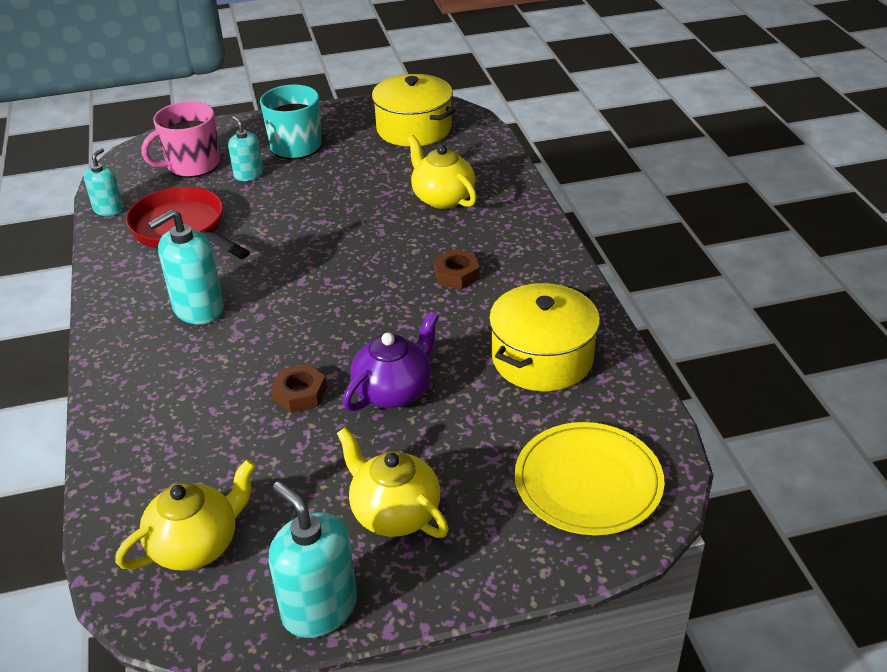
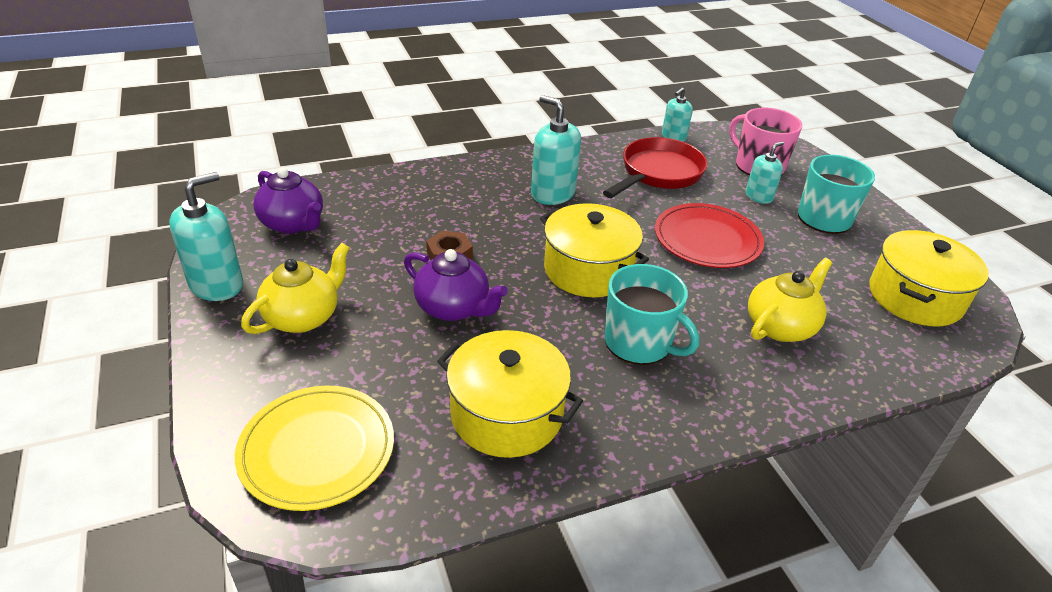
camera: 80 degrees right, 0 degrees up
(108, 209) = (673, 137): turquoise soap dispenser -> turquoise soap dispenser turned 120 degrees clockwise
(196, 545) = (293, 224): yellow teapot -> purple teapot
(312, 216) = (707, 239): none -> red plate
(346, 295) = (588, 270): none -> yellow pot
(456, 275) = (639, 343): brown nut -> turquoise mug

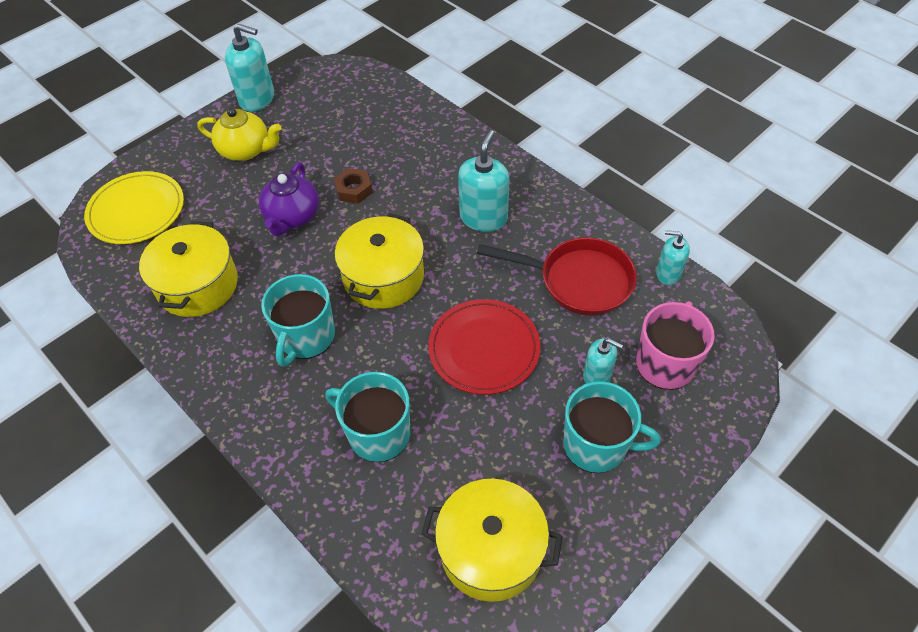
camera: 70 degrees right, 15 degrees up
(293, 224) = (341, 97): purple teapot -> none
(780, 326) = (377, 433): yellow teapot -> turquoise mug

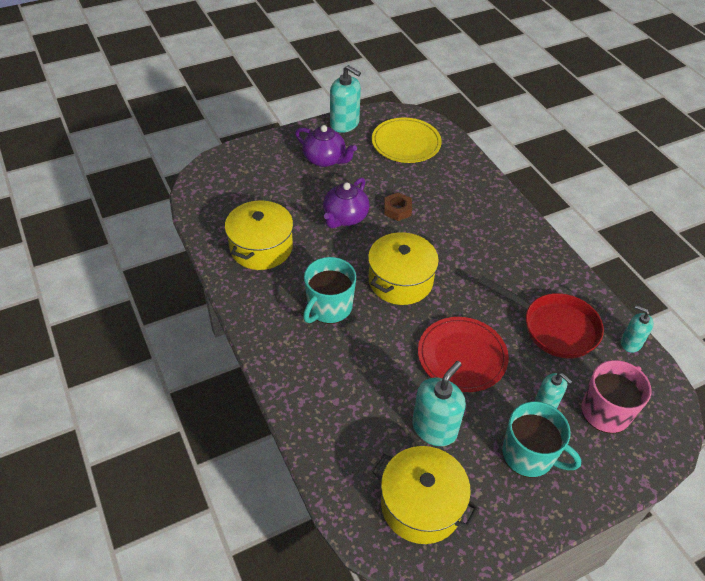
camera: 15 degrees right, 5 degrees down
(136, 210) = (233, 182): yellow plate -> yellow plate (406, 143)
(246, 150) = (325, 159): yellow teapot -> purple teapot
(377, 433) = (361, 393): turquoise mug -> none
(483, 217) = (492, 258): turquoise soap dispenser -> turquoise soap dispenser (434, 428)

